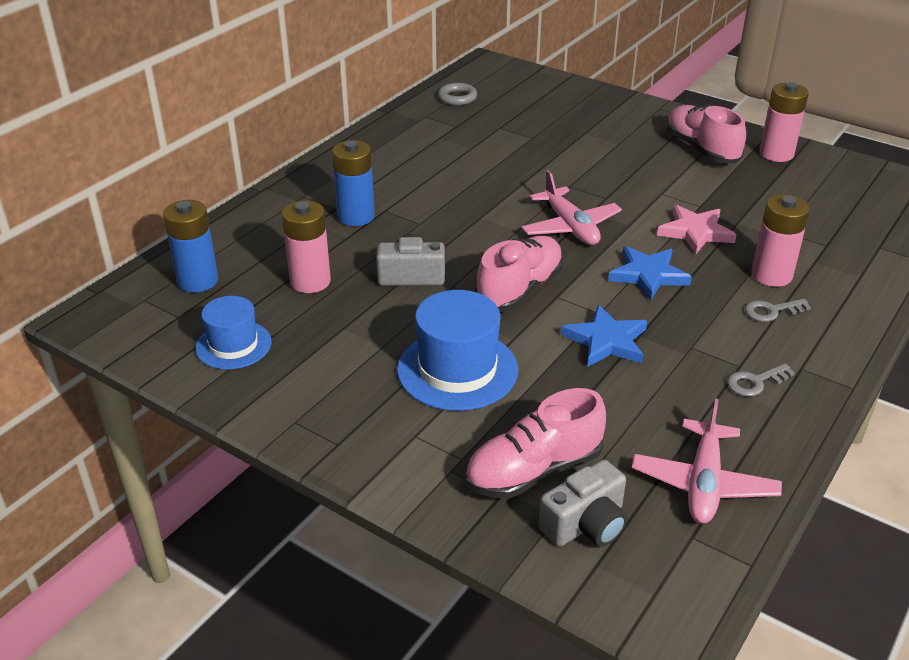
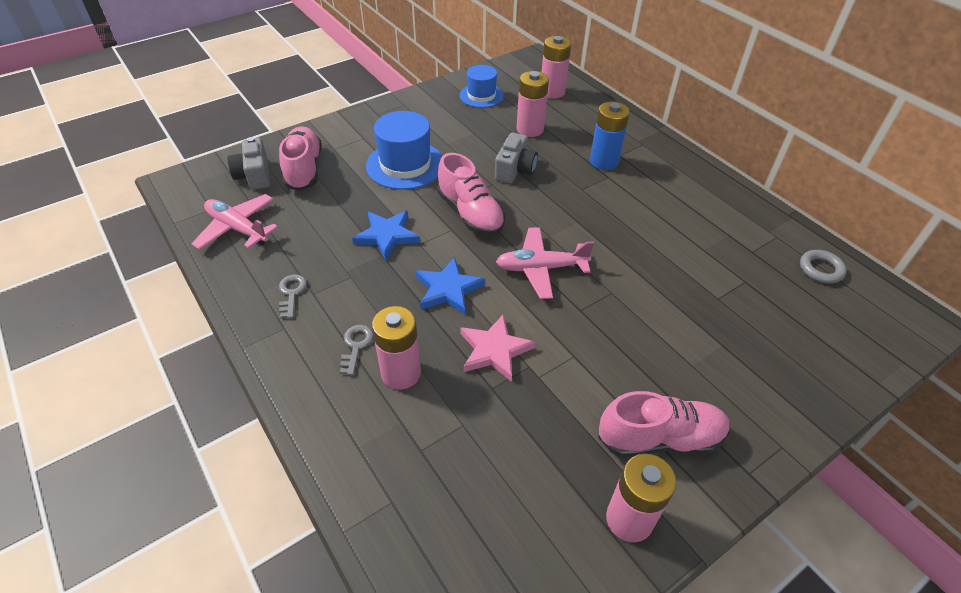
camera: 110 degrees right, 10 degrees up
(198, 281) = (552, 92): blue battery -> pink battery

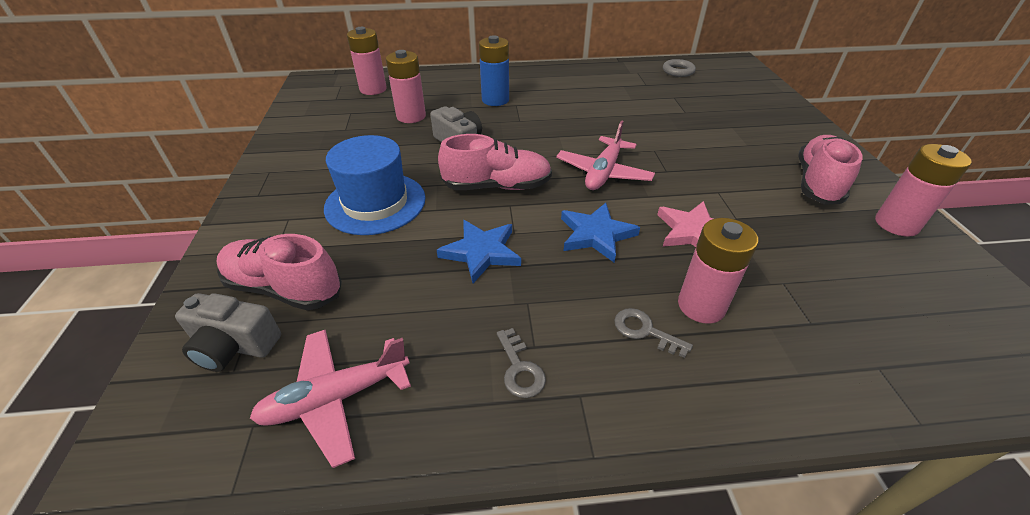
camera: 60 degrees left, 5 degrees down
(291, 293) = (520, 369): grey key -> grey key turned 135 degrees counterclockwise
(481, 95) = (325, 123): blue hat -> none

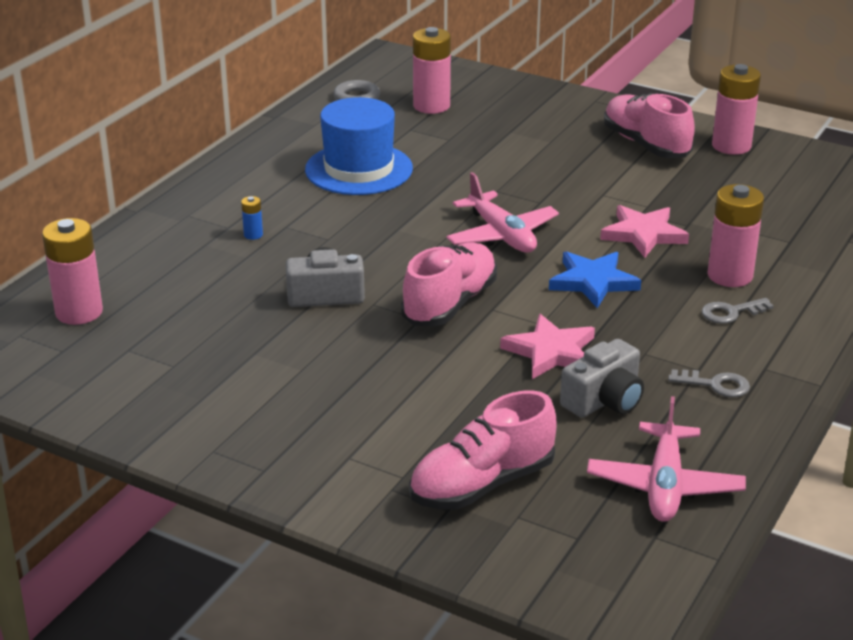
camera: 55 degrees left, 10 degrees down
(234, 346) = (542, 531): grey camera -> grey camera (604, 400)
(375, 203) = (388, 389): blue hat -> blue hat (359, 169)
(411, 116) = (210, 307): pink battery -> pink battery (431, 106)
(481, 252) = (551, 352): blue star -> pink star
(495, 100) = (253, 235): blue battery -> blue battery, size x0.44

